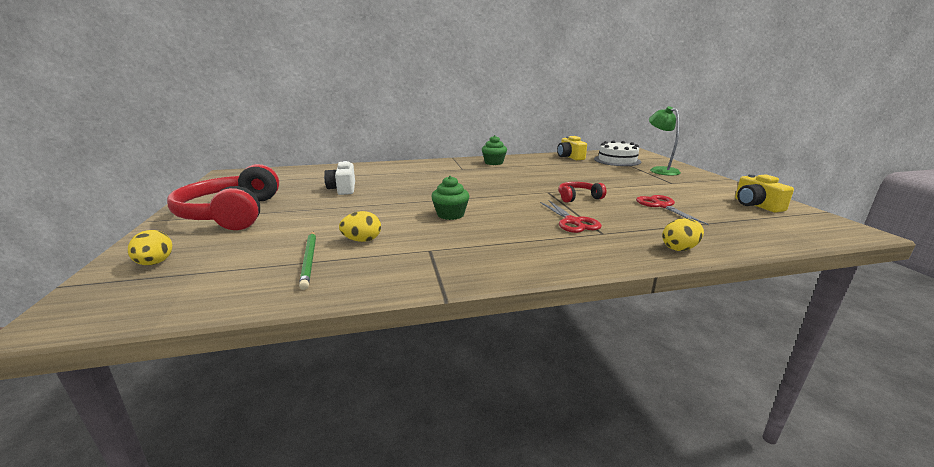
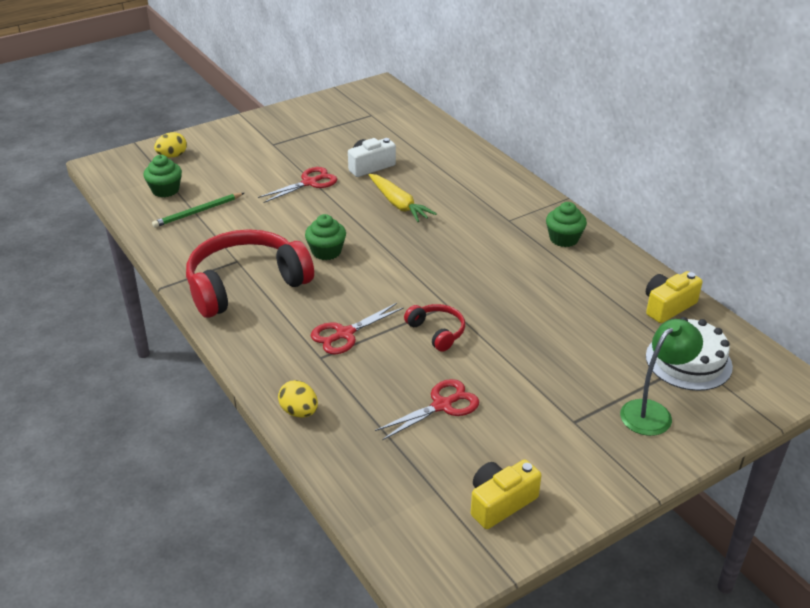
camera: 70 degrees right, 15 degrees up
(228, 275) = (165, 190): none -> green cupcake
(231, 214) = (271, 140): red headphones -> red headphones (245, 284)
(334, 208) = (309, 183): none -> red scissors
(362, 240) = (242, 222): yellow egg -> none
(409, 188) = (398, 204): none -> yellow carrot

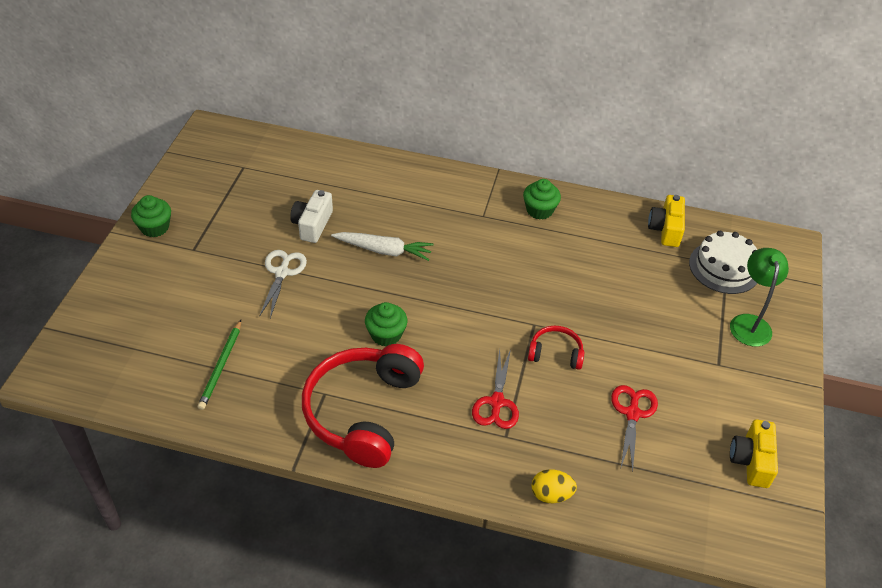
camera: 45 degrees left, 10 degrees up
(165, 190) = (156, 362): green cupcake -> green cupcake (155, 227)
(172, 156) = (109, 320): yellow egg -> none
(309, 183) = (282, 273): red scissors -> white scissors
(398, 204) = (383, 250): yellow carrot -> white carrot

